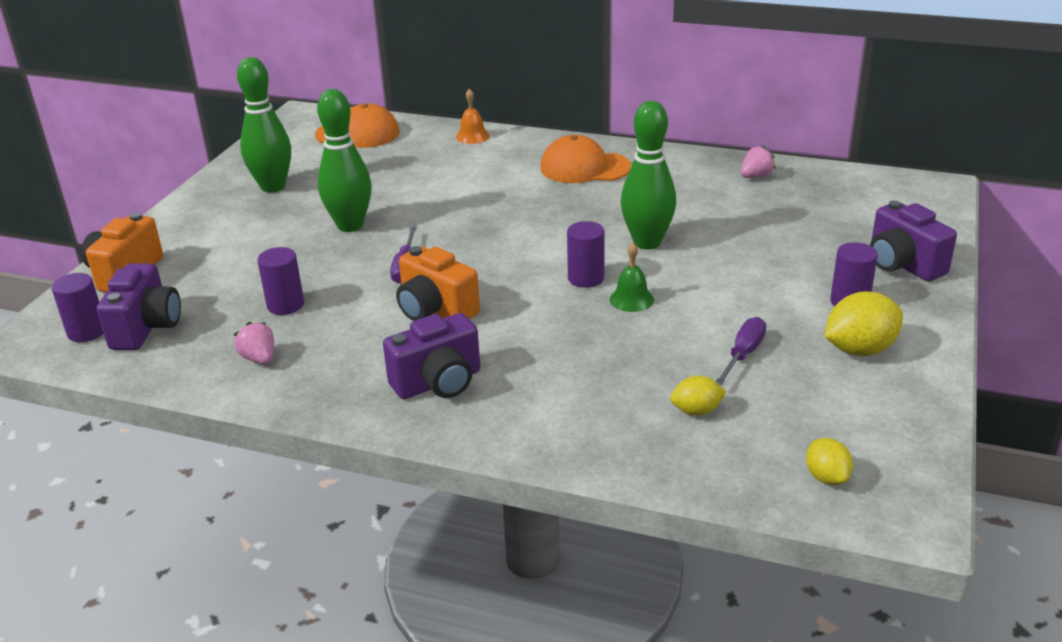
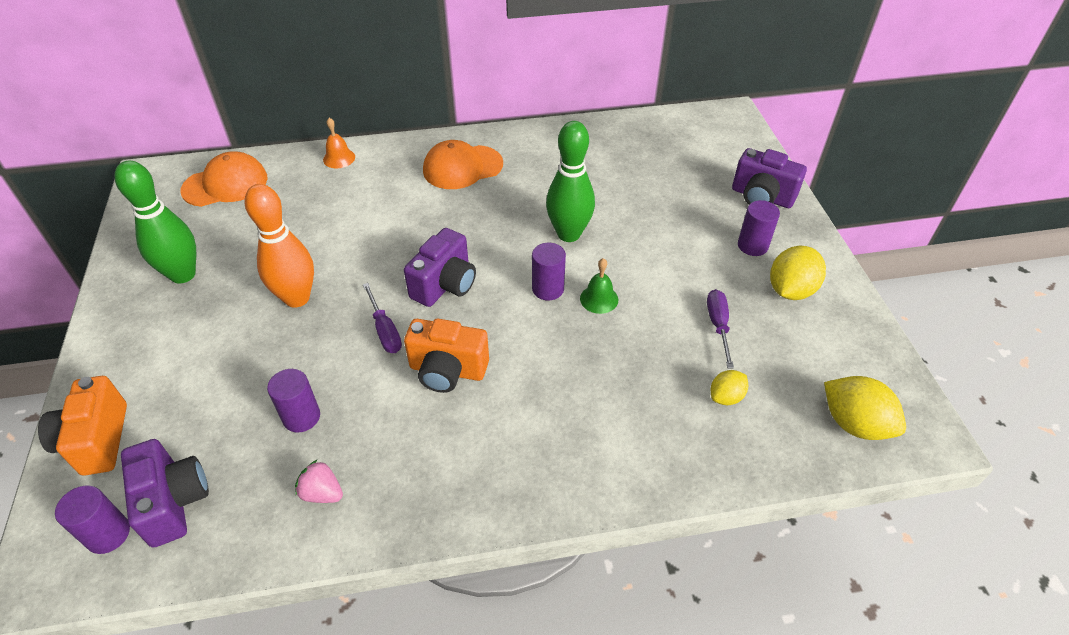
camera: 30 degrees left, 15 degrees up
(350, 225) = (297, 298): green bowling pin -> orange bowling pin
(438, 383) = (508, 452): purple camera -> purple camera (445, 285)
(755, 176) = (602, 139): pink strawberry -> none
(826, 477) = (854, 423): yellow lemon -> yellow lemon, size x1.70

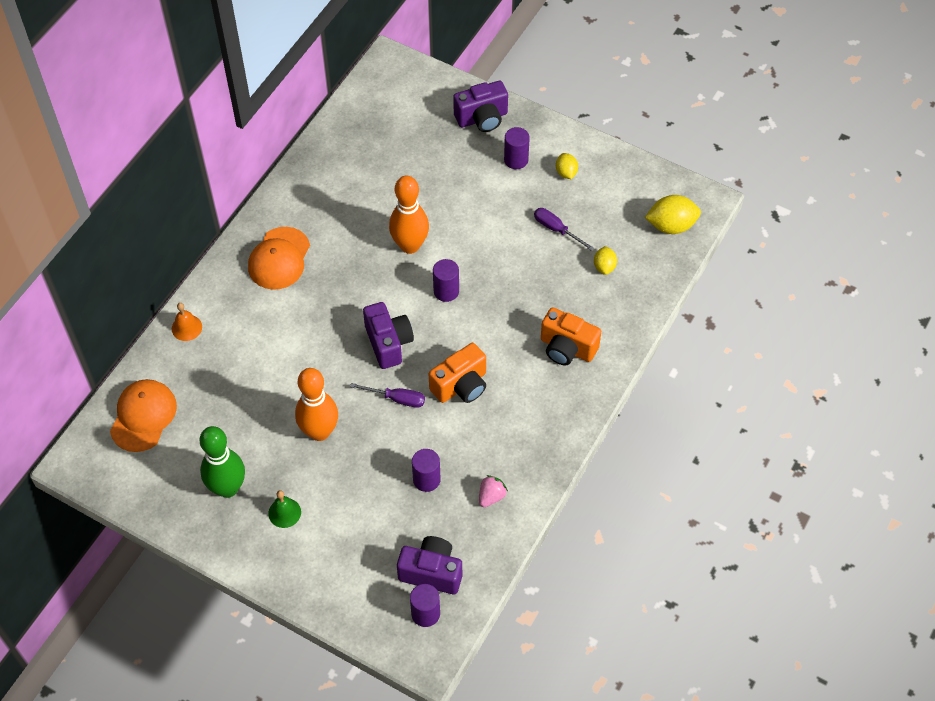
camera: 50 degrees left, 10 degrees up
(96, 440) = (345, 595): orange camera -> orange camera (567, 348)
(322, 493) = (491, 496): pink strawberry -> pink strawberry turned 150 degrees clockwise
(569, 234) = (410, 245): green bowling pin -> orange bowling pin
(599, 299) = (480, 271): green bell -> green bell (284, 512)
(790, 290) = (566, 172): yellow lemon -> yellow lemon, size x0.59

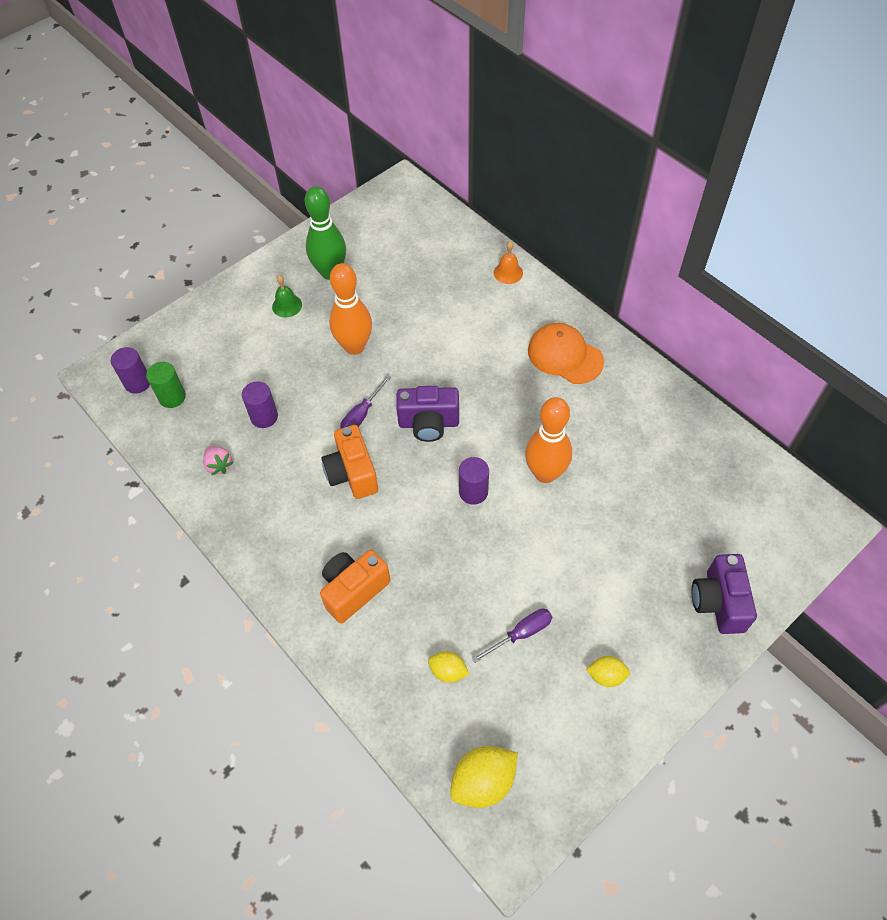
camera: 110 degrees right, 0 degrees up
(143, 416) = (427, 230): orange cap -> none
(431, 572) = (172, 397): purple camera -> green cylinder
(516, 160) = (641, 621): purple cylinder -> none
(671, 225) = (483, 781): yellow lemon -> yellow lemon turned 45 degrees clockwise

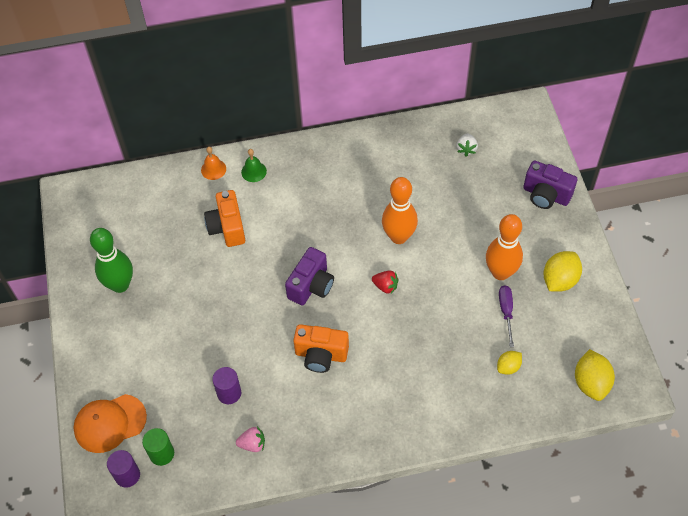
camera: 60 degrees left, 0 degrees up
(287, 305) = (130, 330): green bell -> green bell (253, 171)
(354, 346) = (207, 301): orange bowling pin -> orange bowling pin (500, 272)
(354, 590) = (416, 397): orange camera -> orange camera (227, 227)
(362, 415) = (274, 325): purple screwdriver -> none
(473, 492) = (385, 286): purple cylinder -> red strawberry
(564, 356) = (312, 175): orange cap -> orange cap (109, 423)
(606, 676) = (559, 280): yellow lemon -> yellow lemon, size x1.70
(715, 483) = (466, 149): none -> white strawberry

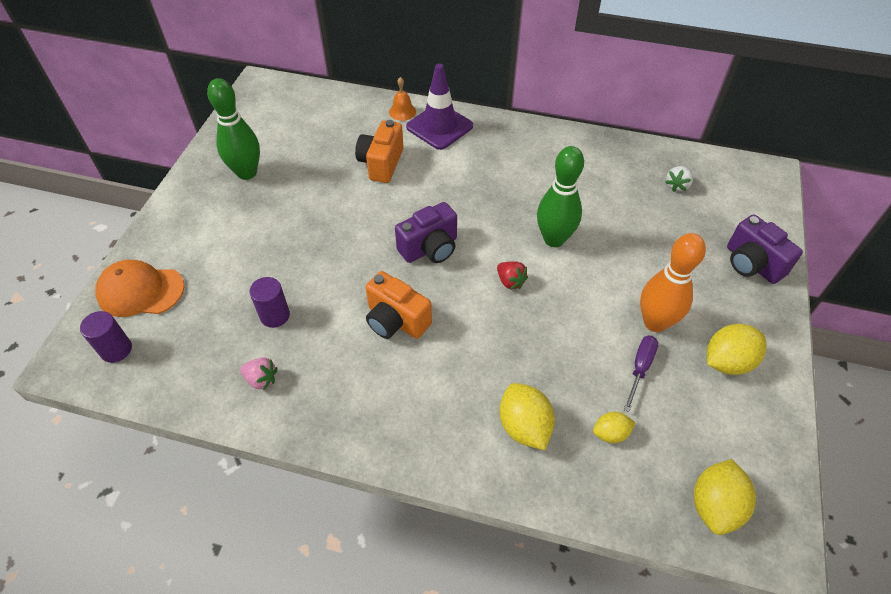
camera: 25 degrees right, 5 degrees down
(161, 454) = (165, 344): green cylinder -> none
(253, 171) = (439, 127): green bell -> purple traffic cone
(399, 237) = (554, 239): orange bowling pin -> green bowling pin
(451, 389) = (524, 426): none -> yellow lemon

